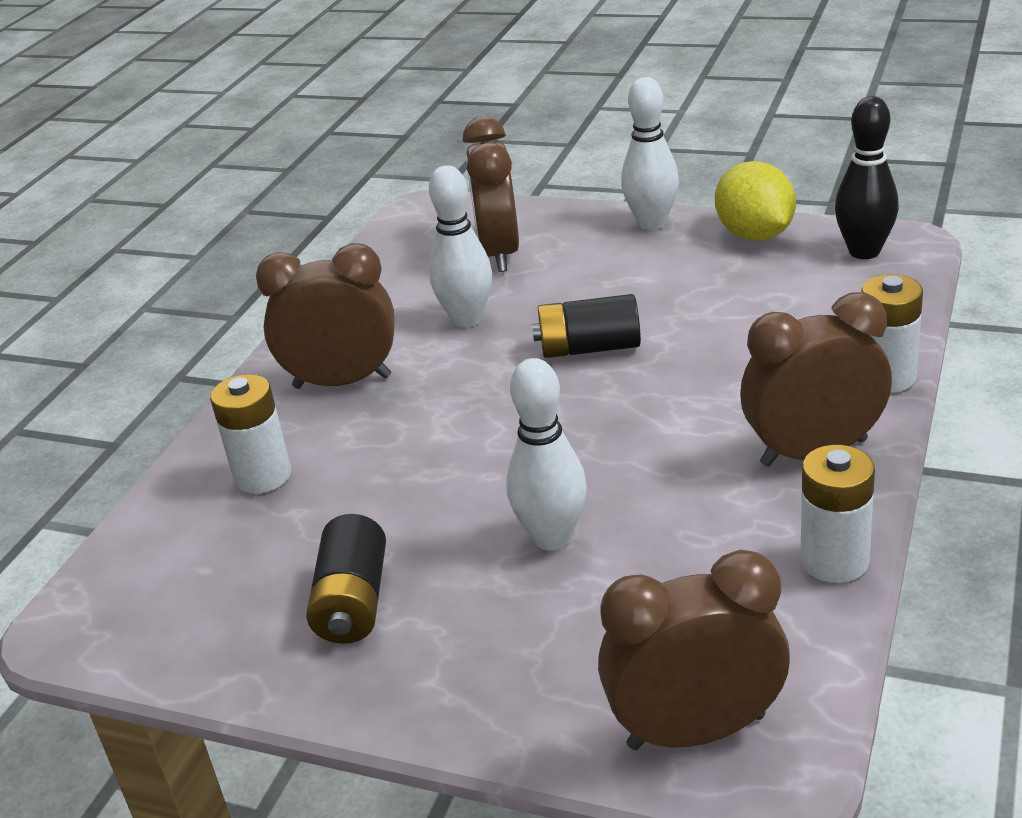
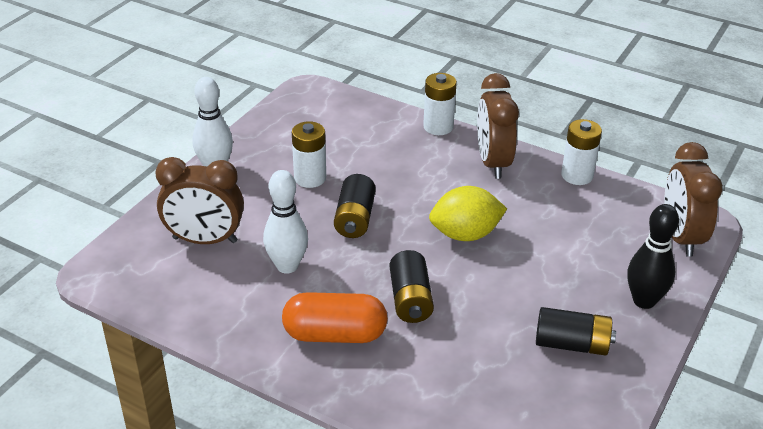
camera: 85 degrees left, 5 degrees up
(263, 476) = (433, 381): white battery -> white battery (310, 178)
(342, 382) = (335, 334): brown clock -> orange capsule
(423, 428) = (410, 299): none -> black battery
(552, 537) = (535, 260): white bowling pin -> none
(755, 235) = (262, 134): yellow lemon -> yellow lemon (465, 234)
(864, 252) = (310, 103): black bowling pin -> black bowling pin (644, 301)

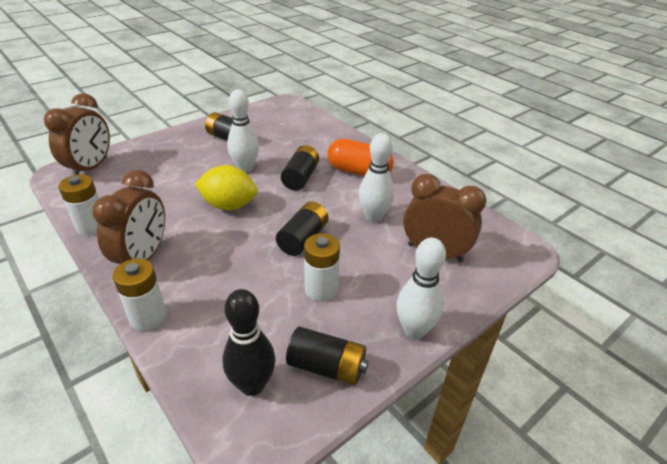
camera: 160 degrees left, 0 degrees up
(279, 131) = (326, 367): none -> black battery
(495, 294) = (245, 168): none -> white bowling pin
(644, 301) = (165, 145): black bowling pin -> black bowling pin (252, 385)

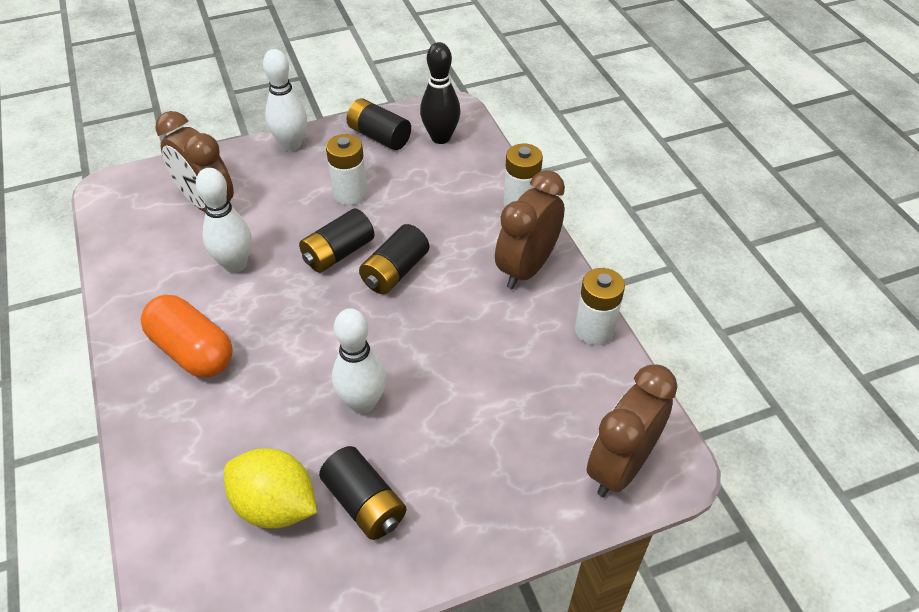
camera: 160 degrees left, 10 degrees up
(229, 205) = (411, 326): yellow lemon -> yellow lemon (275, 505)
(300, 177) = (287, 359): black battery -> black battery (395, 272)

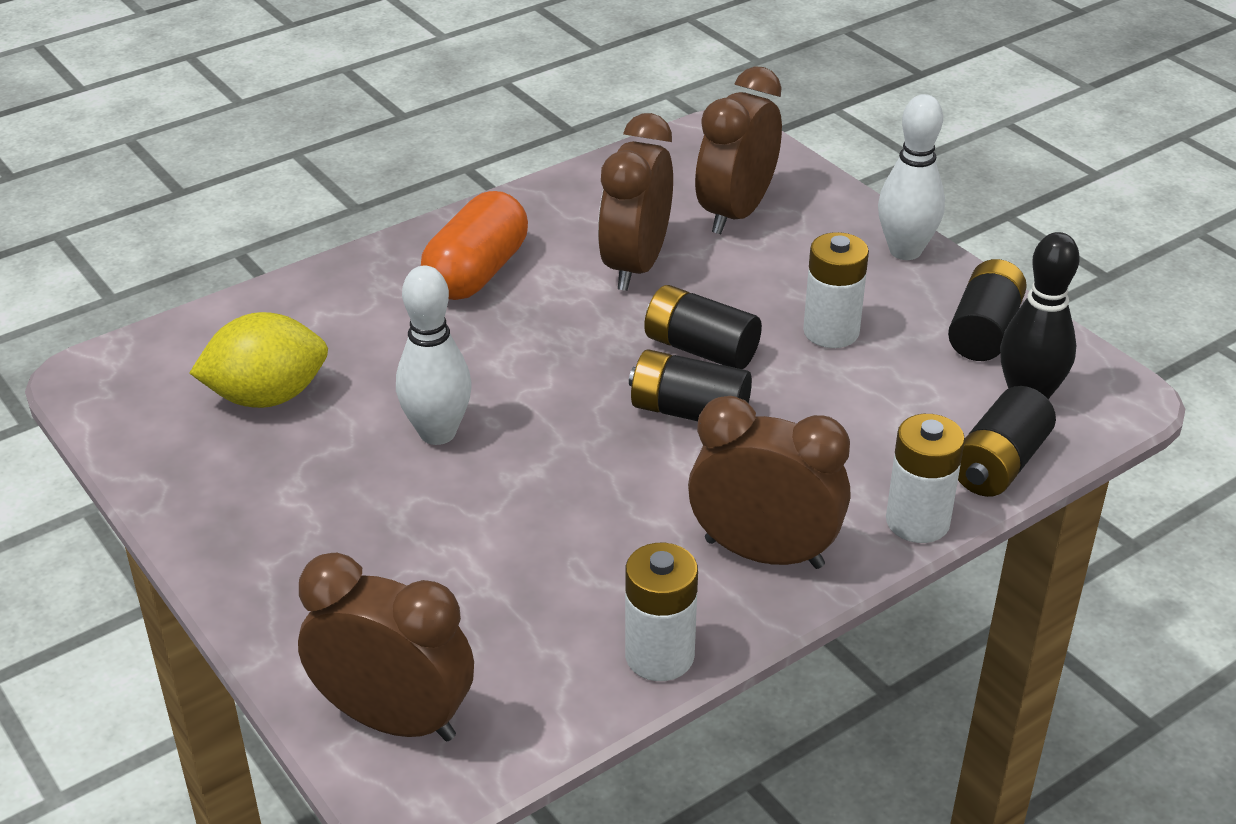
camera: 75 degrees right, 10 degrees down
(235, 264) = (635, 266): white bowling pin -> brown clock
(275, 505) = (267, 397): yellow lemon -> yellow lemon turned 60 degrees clockwise
(365, 503) = (283, 469): black battery -> black battery (999, 464)

